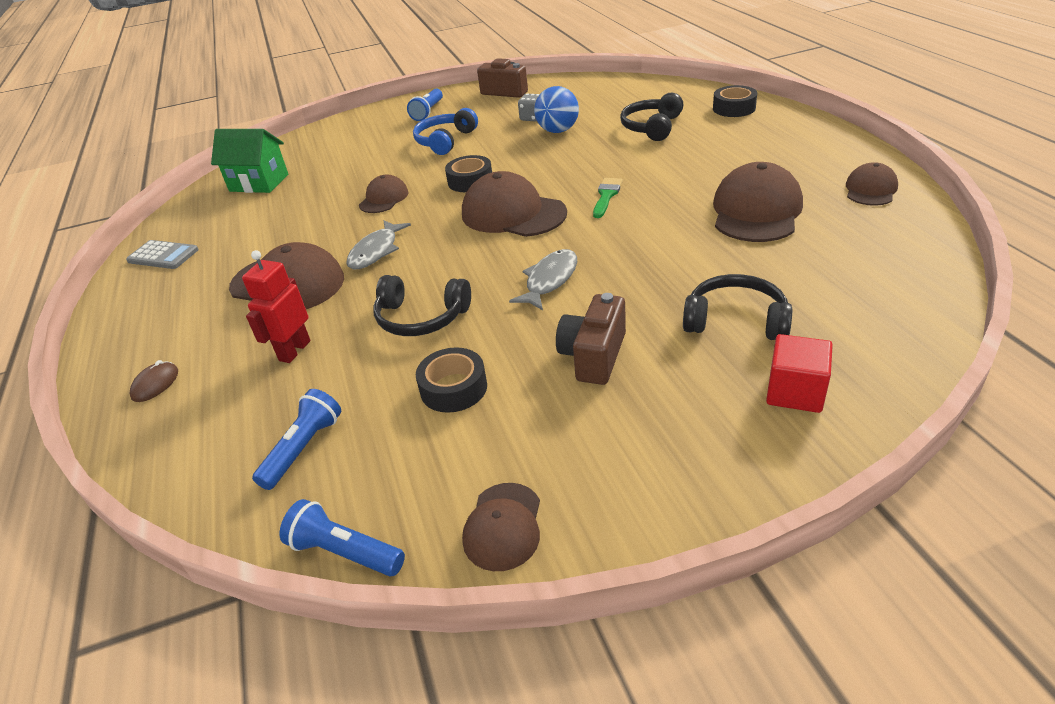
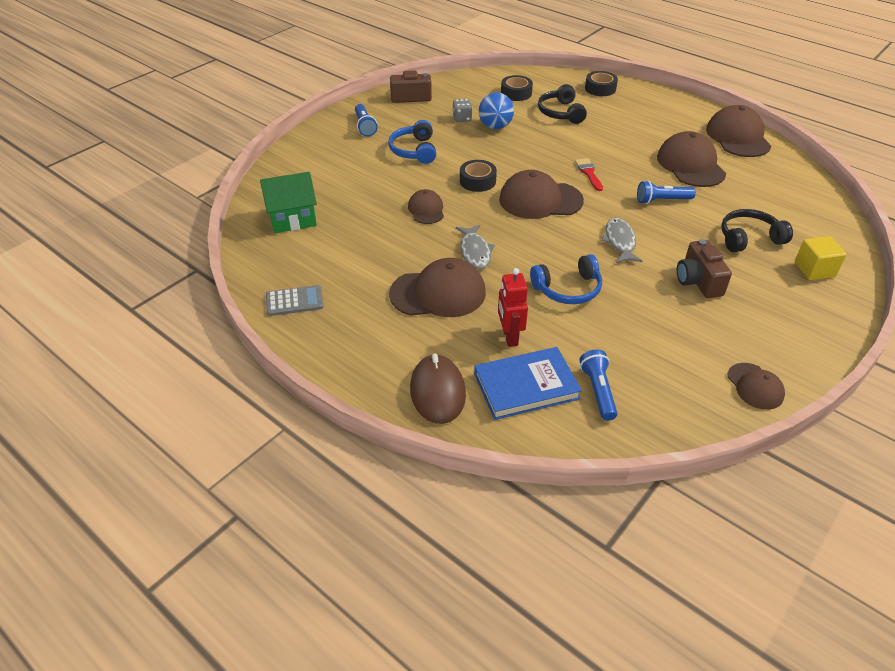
camera: 35 degrees left, 5 degrees up
(155, 384) = (438, 391): brown mouse -> brown mouse, size x2.00
(239, 411) = (526, 386): none -> blue book
(345, 552) = (693, 432): blue flashlight -> blue flashlight (662, 200)
(421, 318) = (568, 289): black headphones -> blue headphones
(453, 388) = (642, 325): black tape -> black tape (516, 93)
(606, 196) = (588, 173): green brush -> red brush
(795, 392) = (814, 269): red cube -> yellow cube
(870, 189) = (738, 137): brown cap -> brown cap, size x1.78

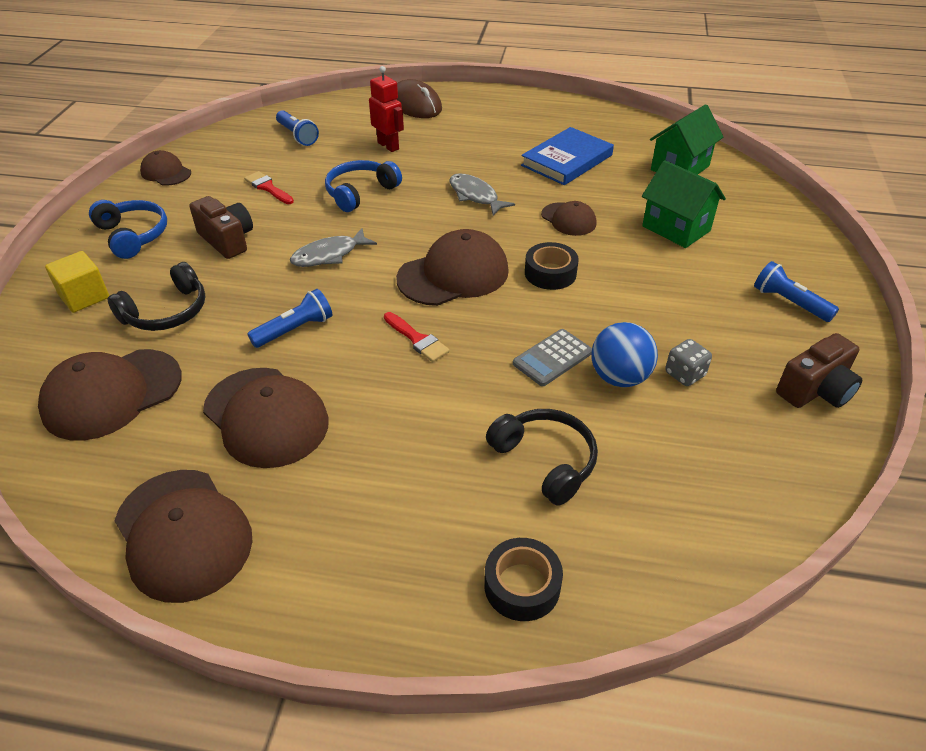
camera: 150 degrees right, 0 degrees up
(294, 301) = (581, 117): grey calculator -> grey calculator (552, 358)
(364, 180) = (676, 228): none -> green house
(414, 150) = (676, 288): blue headphones -> blue headphones (133, 235)
(438, 293) = (475, 155): brown cap -> brown cap (112, 394)
(516, 93) = (668, 485): black tape -> none
(526, 386) = (354, 124): blue book -> blue book (567, 160)
(620, 241) = (329, 255): grey fish -> grey fish turned 90 degrees clockwise
(651, 326) = (268, 187): none -> red brush

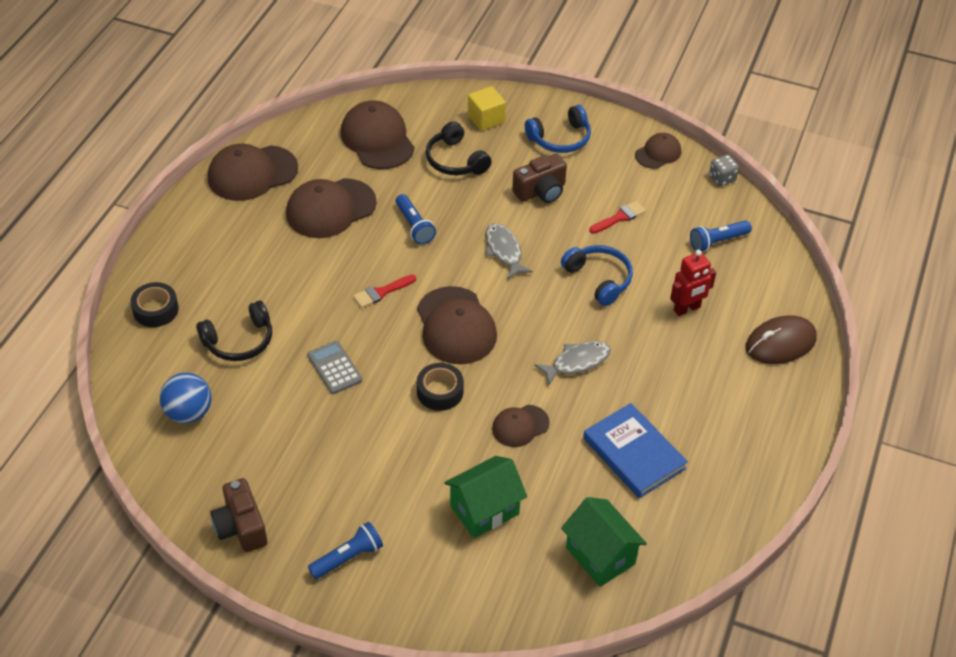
camera: 100 degrees right, 5 degrees up
(619, 377) = (300, 403): blue ball -> blue ball (189, 413)
(685, 374) = (288, 446): grey dice -> grey dice (722, 178)

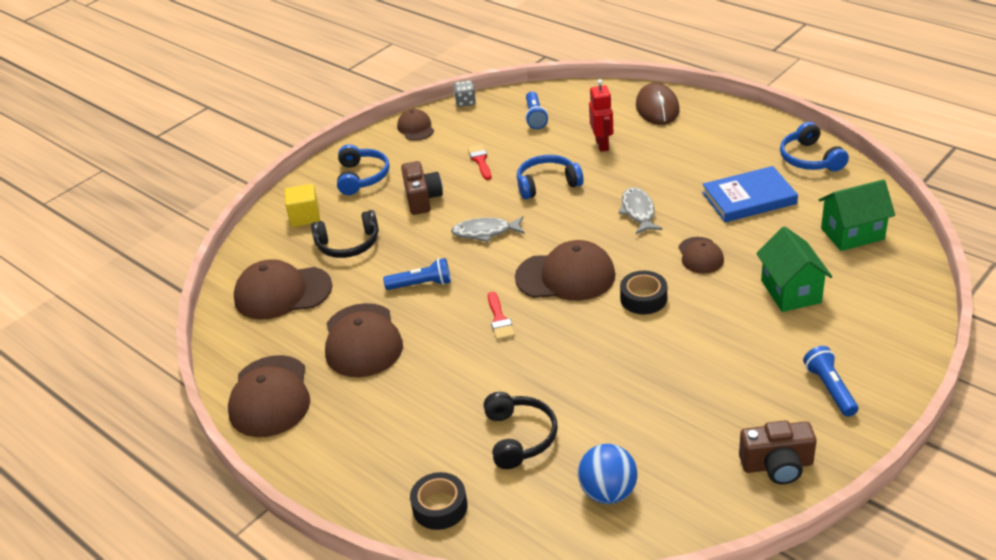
camera: 65 degrees left, 10 degrees down
(334, 368) = (586, 367): grey calculator -> none
(732, 501) = (809, 159): none -> blue headphones

